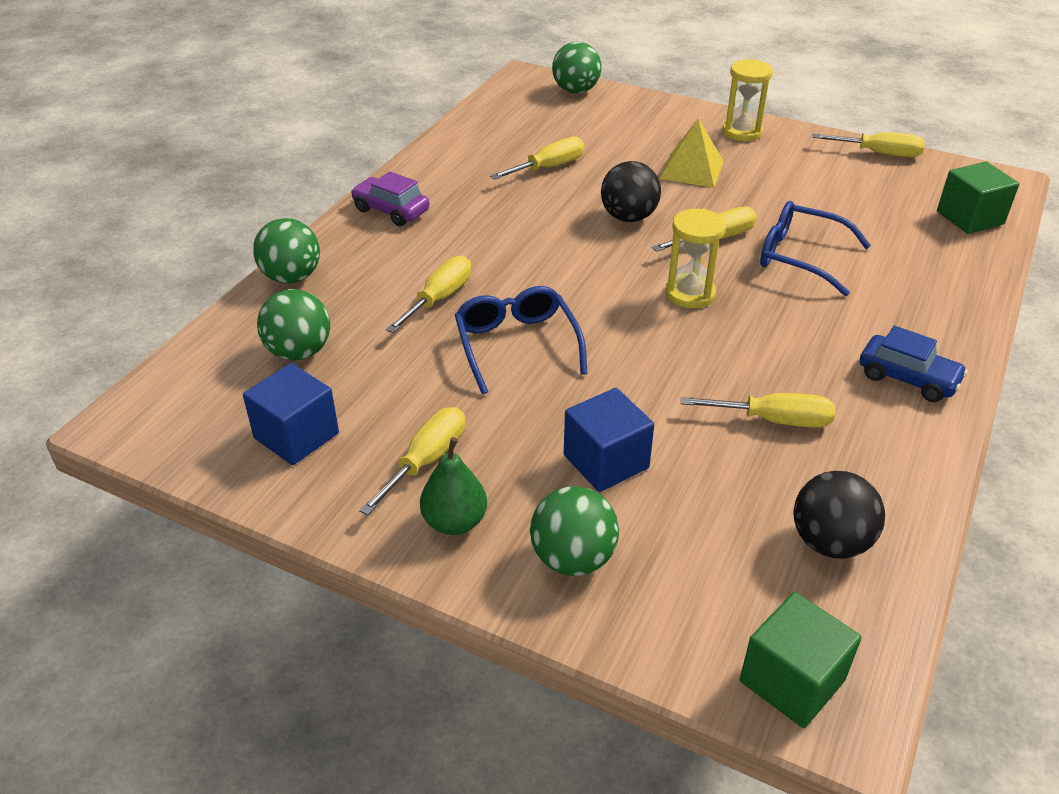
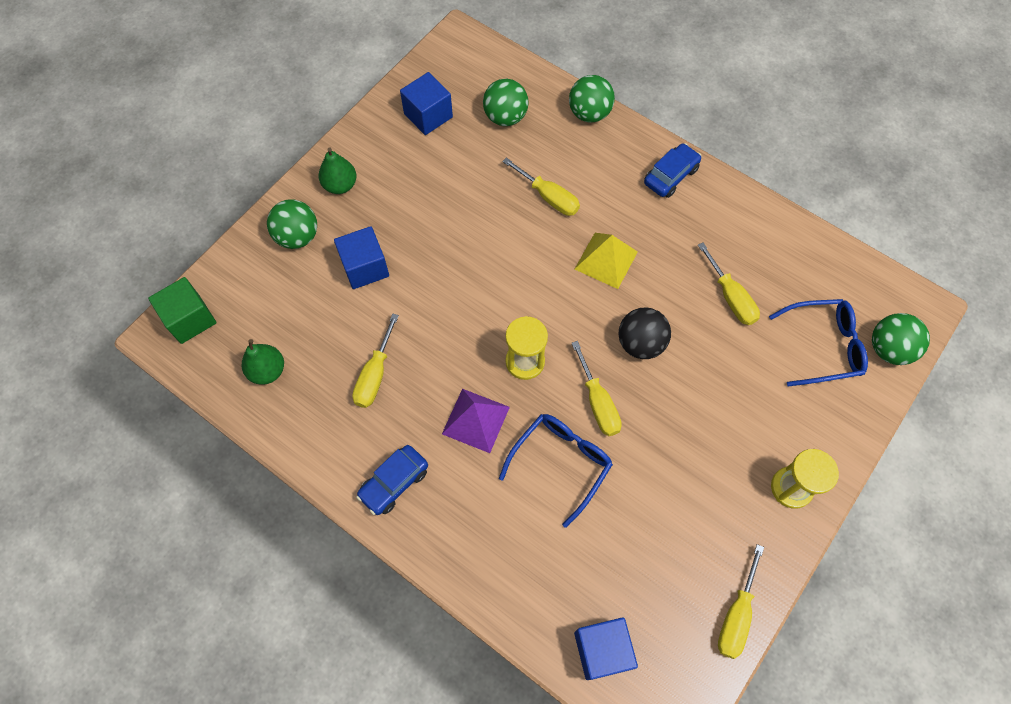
camera: 100 degrees right, 25 degrees up
(391, 210) = (670, 176): purple car -> blue car
(426, 460) = (391, 176): yellow screwdriver -> none
(516, 345) = (487, 237): blue glasses -> blue glasses (823, 346)
(692, 170) = (717, 417): yellow pyramid -> yellow pyramid (606, 260)
(786, 323) = (475, 420): none -> purple pyramid
(830, 542) = (267, 371): black ball -> green pear
(970, 218) = (602, 650): green cube -> blue cube

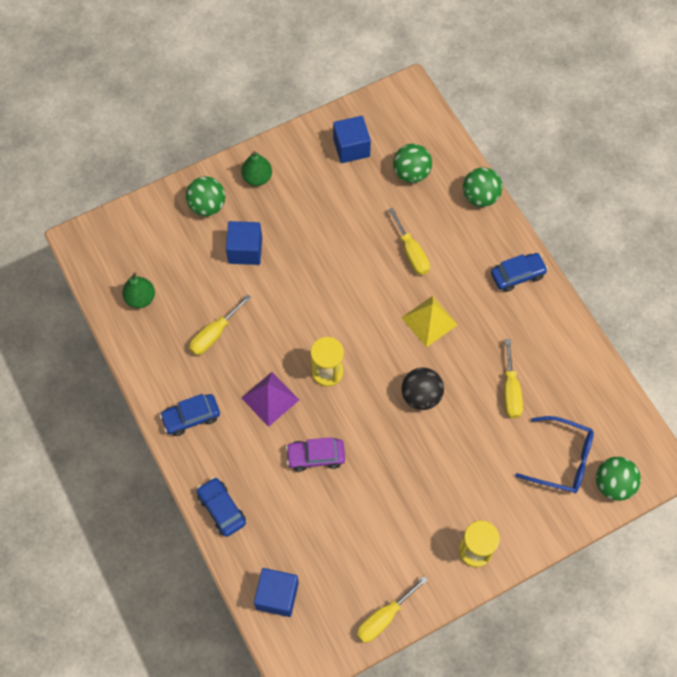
camera: 25 degrees right, 0 degrees up
(190, 319) = (103, 237): green cube -> none
(484, 576) = (222, 509): none -> blue car
(561, 463) = (315, 456): blue glasses -> purple car
(598, 403) = (365, 425): yellow screwdriver -> none

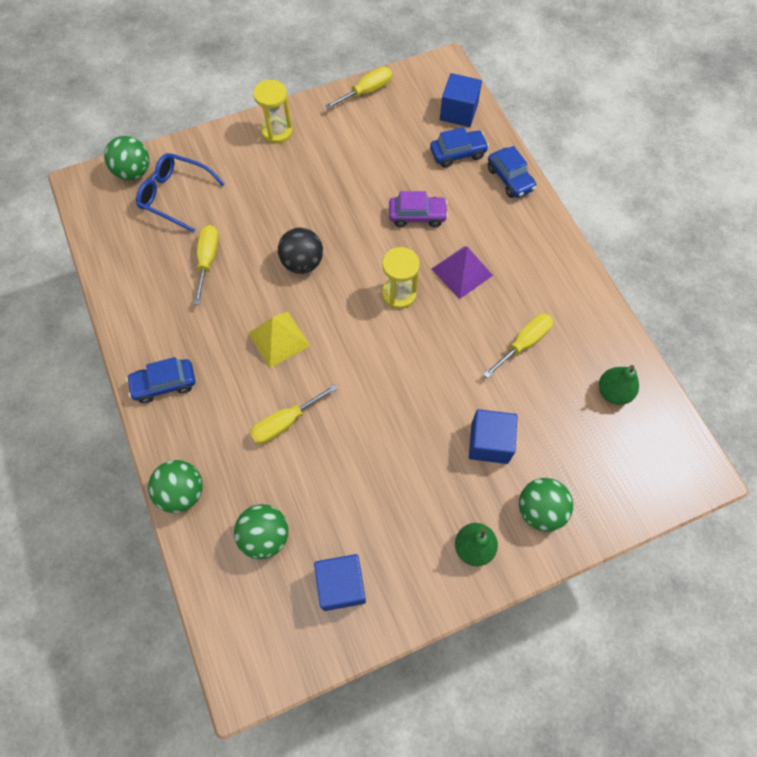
camera: 175 degrees left, 0 degrees up
(191, 417) = (544, 260): blue car -> blue car (458, 153)
(411, 252) = (285, 423): yellow screwdriver -> yellow screwdriver turned 105 degrees counterclockwise

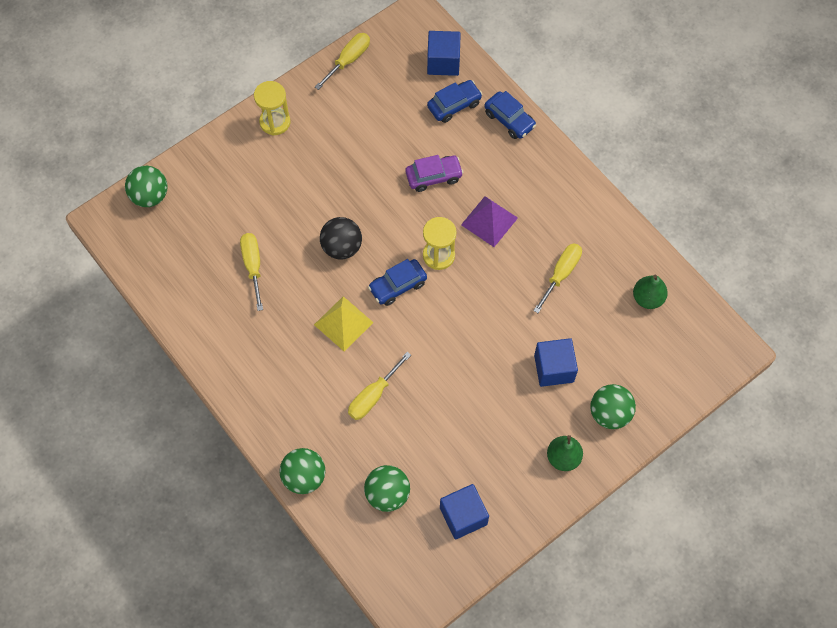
camera: 15 degrees left, 0 degrees up
(164, 384) = (254, 389): blue car -> blue car (397, 286)
(175, 195) = (199, 210): blue glasses -> none

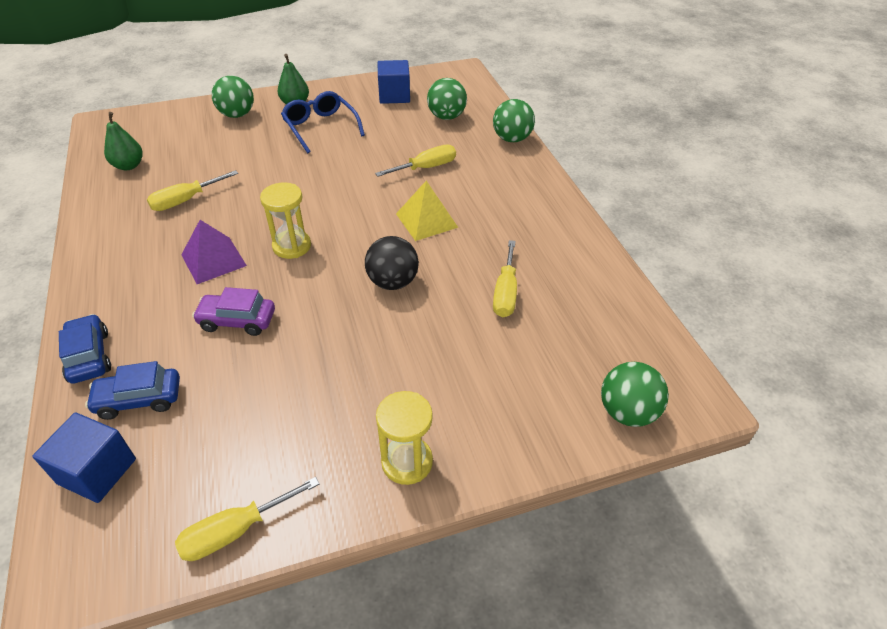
camera: 160 degrees left, 20 degrees down
(397, 286) = (352, 234): blue car -> none
(510, 423) = (320, 127): none -> blue glasses
(554, 368) = (255, 146): blue cube -> none

